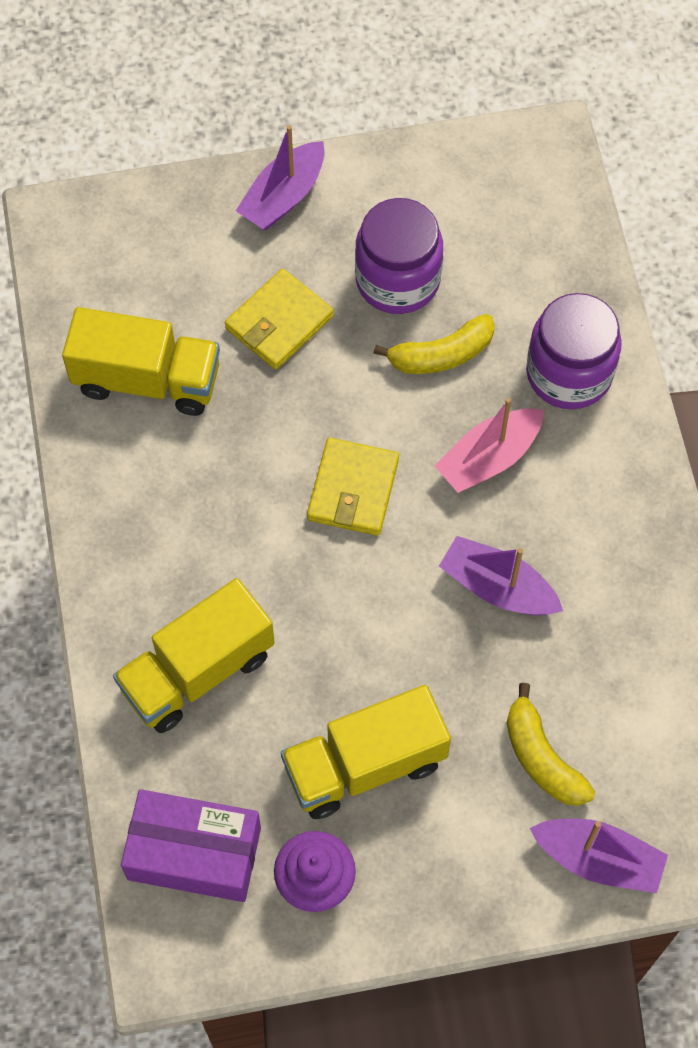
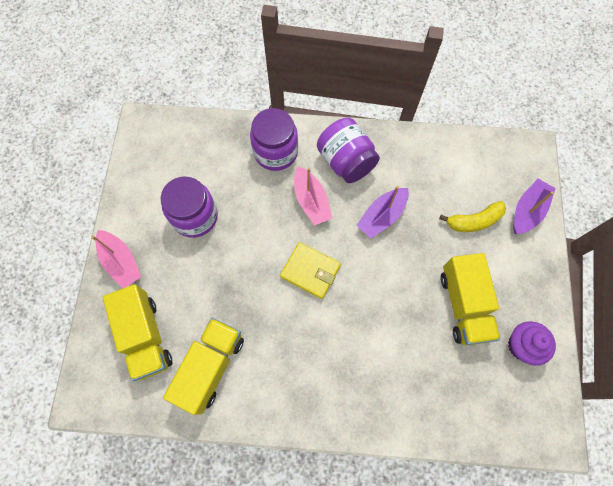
camera: 75 degrees left, 5 degrees up
(194, 853) = (498, 406): purple box -> none
(197, 671) = (395, 380): yellow truck -> yellow truck (145, 336)
(279, 322) = (199, 284): yellow wallet -> none
(283, 197) = (121, 262): purple boat -> pink boat
(441, 355) = (246, 207): yellow banana -> none
(592, 499) = (346, 161): none -> purple jar

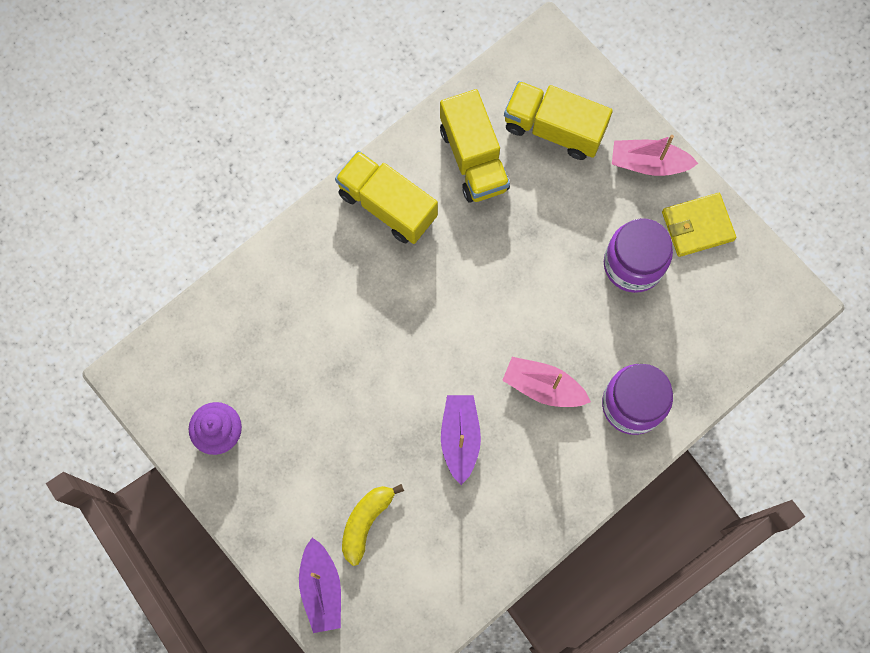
camera: 135 degrees right, 5 degrees up
(310, 271) = (473, 318): yellow wallet -> yellow wallet (697, 226)
(346, 161) = (553, 464): purple jar -> none
(463, 305) = (304, 421): yellow truck -> yellow truck (387, 205)

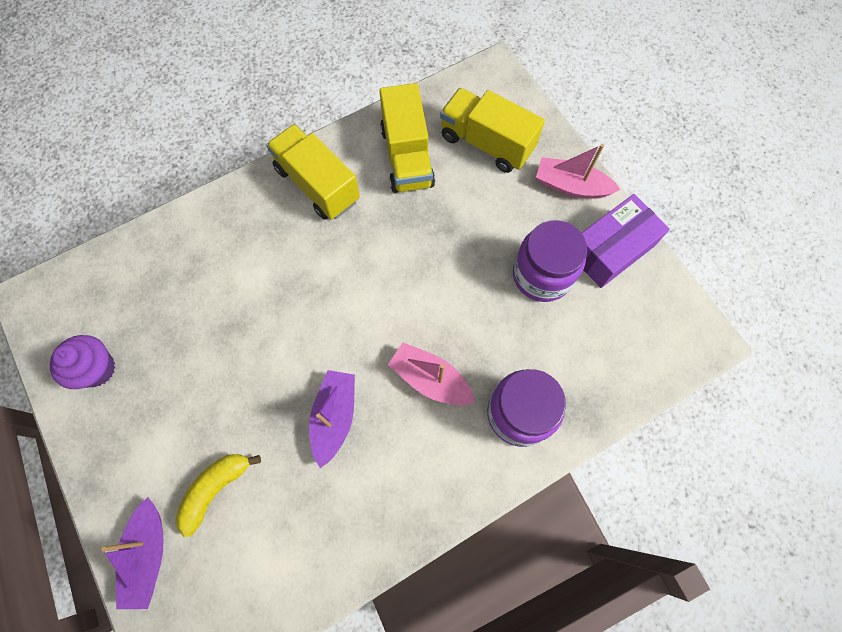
camera: 10 degrees right, 5 degrees down
(697, 226) = (611, 249): yellow wallet -> purple box

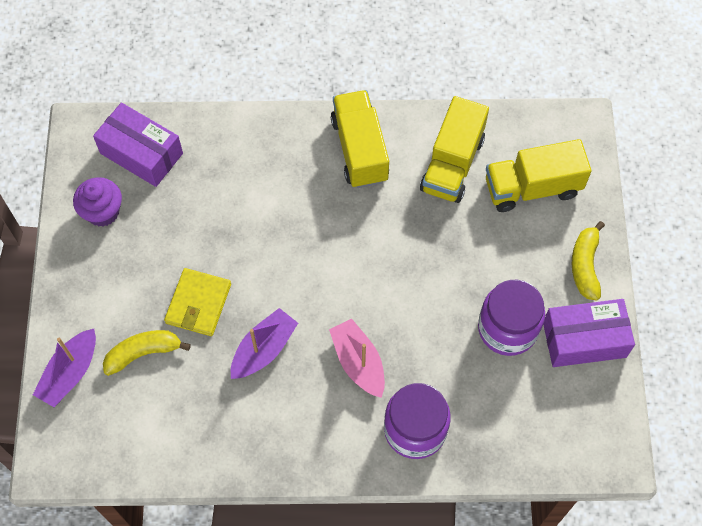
camera: 30 degrees right, 5 degrees down
(107, 291) = (141, 153): none -> purple box
(245, 408) = (198, 304): none -> yellow wallet
(486, 143) = (532, 187): yellow truck -> yellow truck turned 75 degrees counterclockwise
(571, 186) = (585, 265): pink boat -> yellow banana

